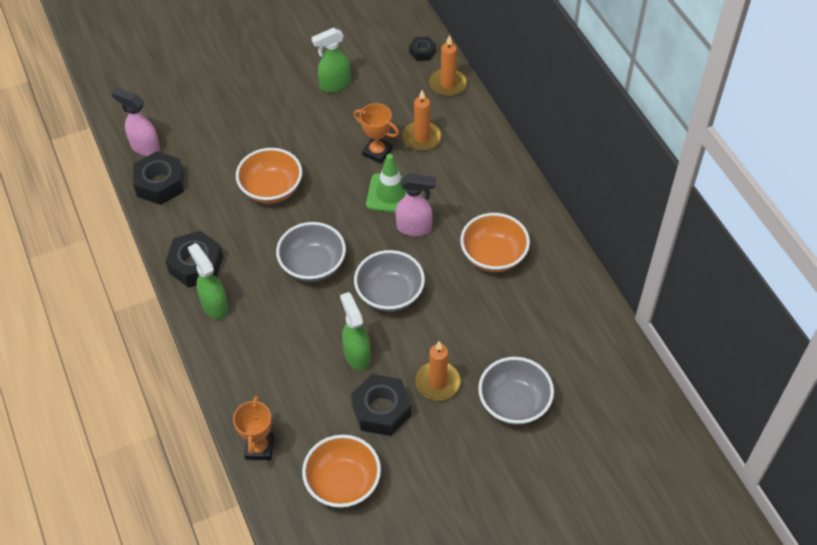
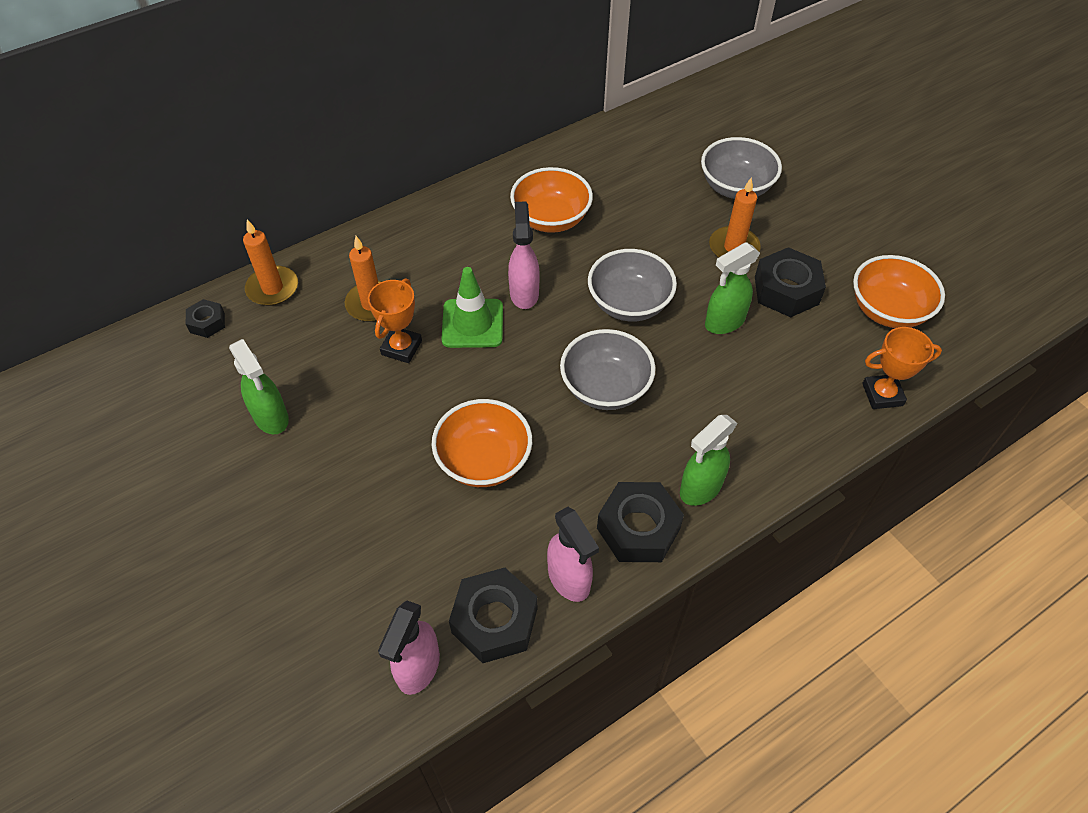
camera: 100 degrees left, 0 degrees up
(173, 223) = (569, 579): none -> pink spray bottle

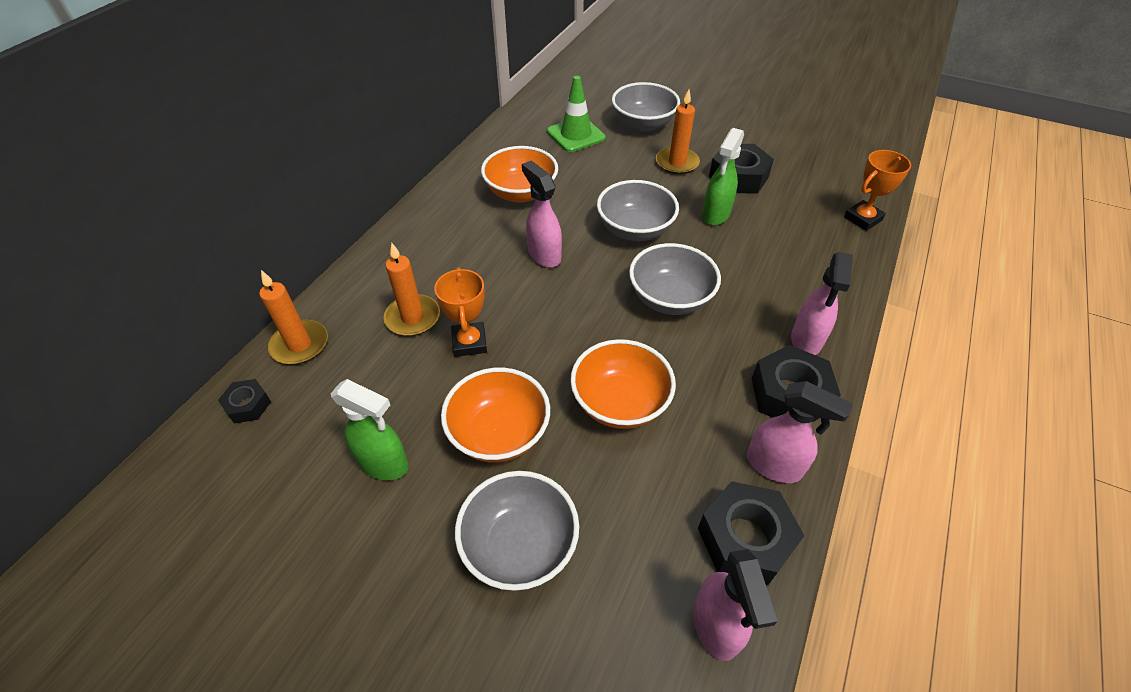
camera: 30 degrees left, 5 degrees down
(323, 530) = (519, 545): none -> grey bowl
(472, 323) = (519, 296): green traffic cone -> green traffic cone (576, 135)
(700, 488) = (806, 340): green spray bottle -> pink spray bottle
(888, 310) = (814, 164): orange bowl -> orange bowl (499, 433)

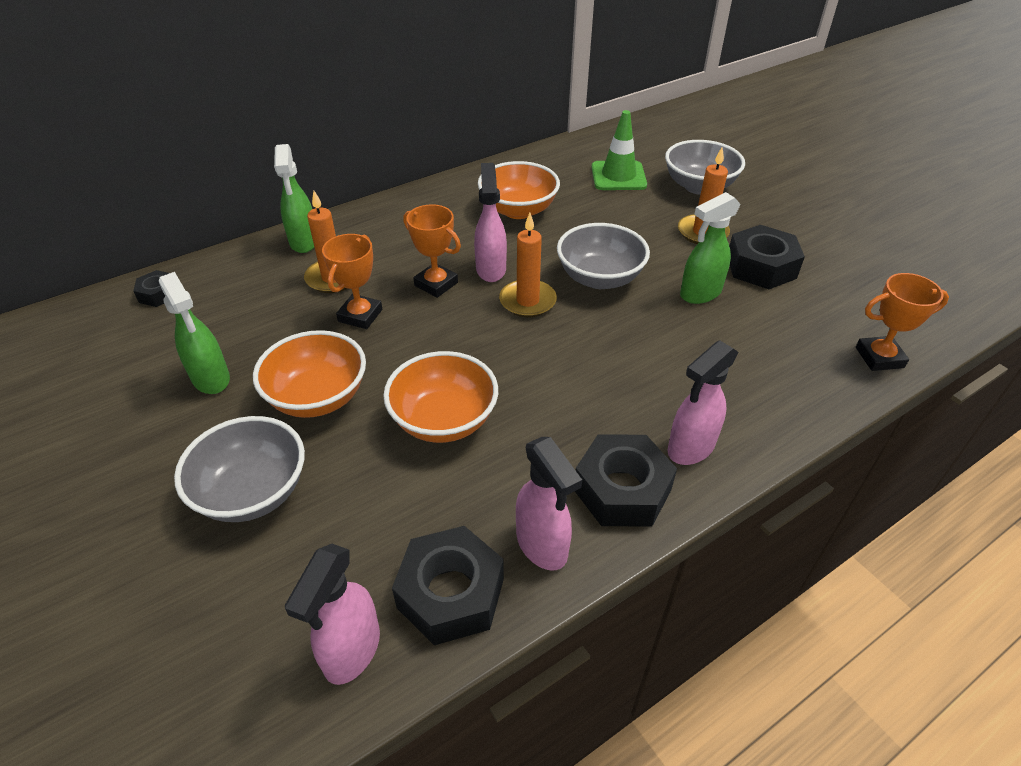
camera: 30 degrees right, 5 degrees down
(300, 345) = (232, 265): orange candle -> orange candle (527, 301)
(352, 294) = (304, 242): none -> green spray bottle
(510, 286) = (436, 284): none -> orange trophy
(670, 298) = (578, 351): grey bowl -> none

